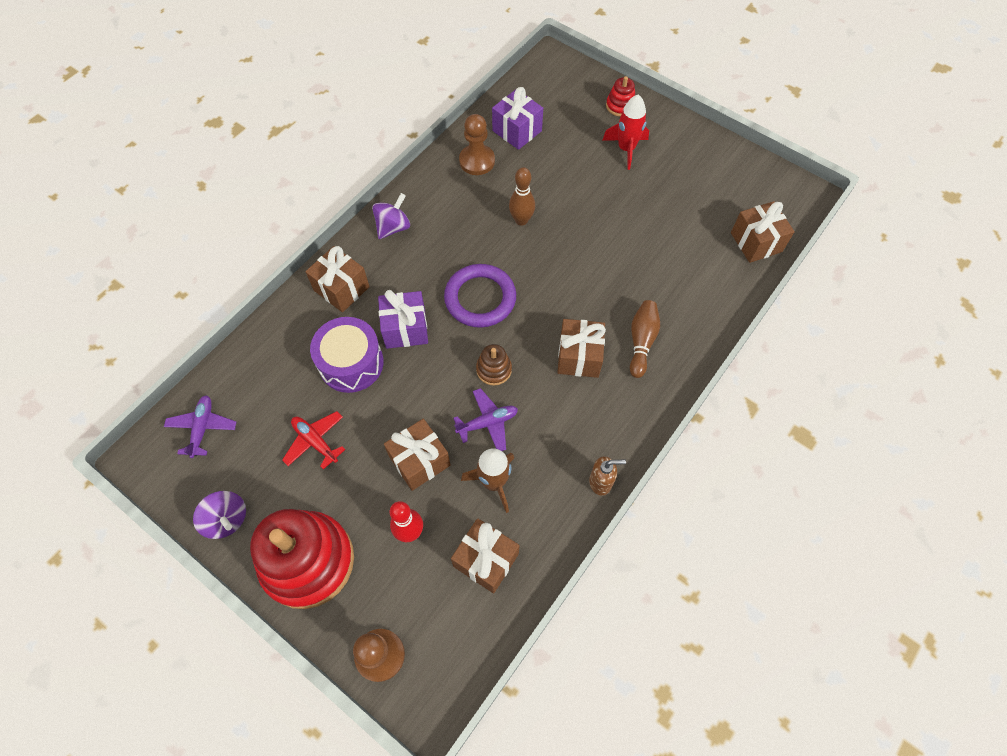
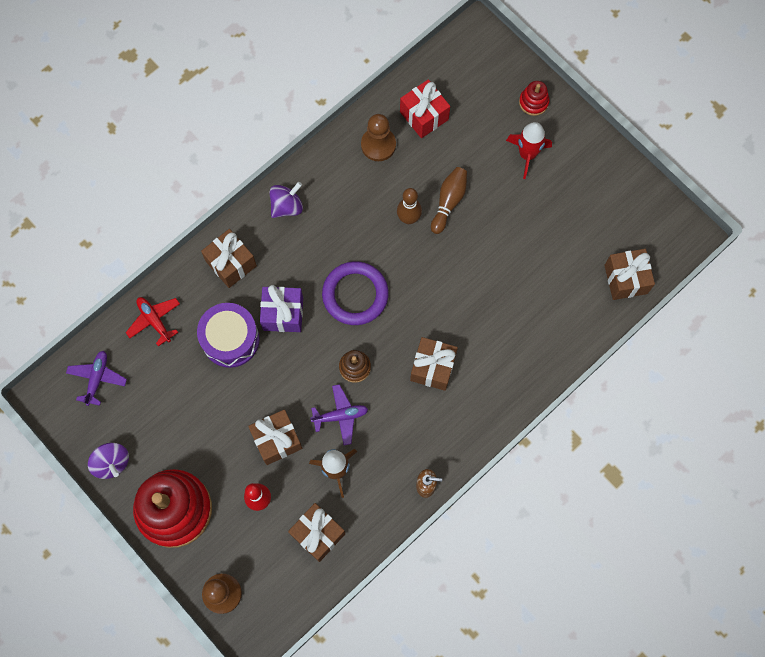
camera: 10 degrees right, 10 degrees up
(315, 441) = (191, 407): red plane -> red plane (154, 320)
(517, 131) = (424, 116): purple gift -> red gift
(641, 341) = (492, 362): brown bowling pin -> brown bowling pin (449, 202)

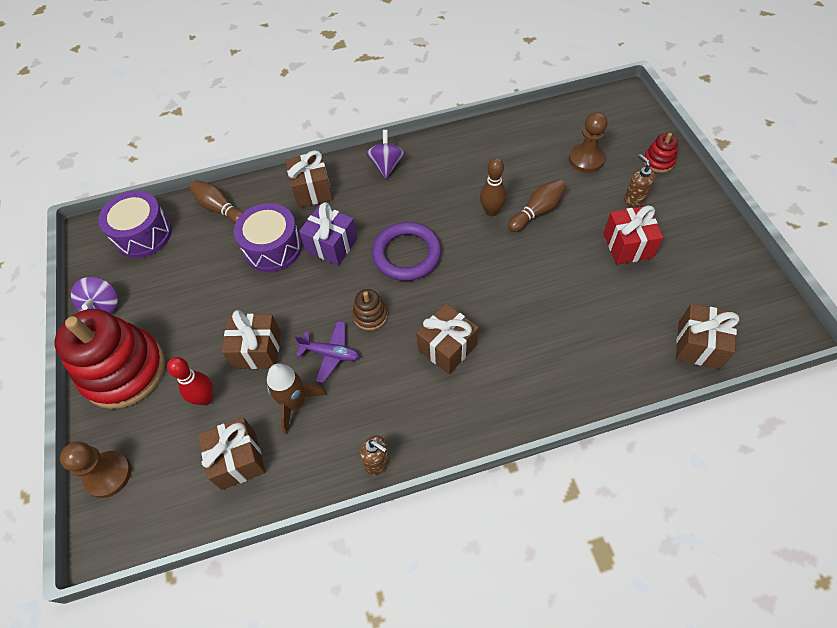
camera: 30 degrees right, 15 degrees down
(97, 378) = (143, 234): purple plane -> purple drum
(154, 320) = (220, 209): red plane -> brown bowling pin
(287, 206) = (386, 165): purple spinning top -> purple spinning top turned 75 degrees counterclockwise
(378, 145) = (493, 148): brown pawn -> brown pawn (586, 159)
(424, 116) = (547, 140): red gift -> red gift (627, 245)
(527, 154) = (634, 200): red rocket -> brown soap dispenser

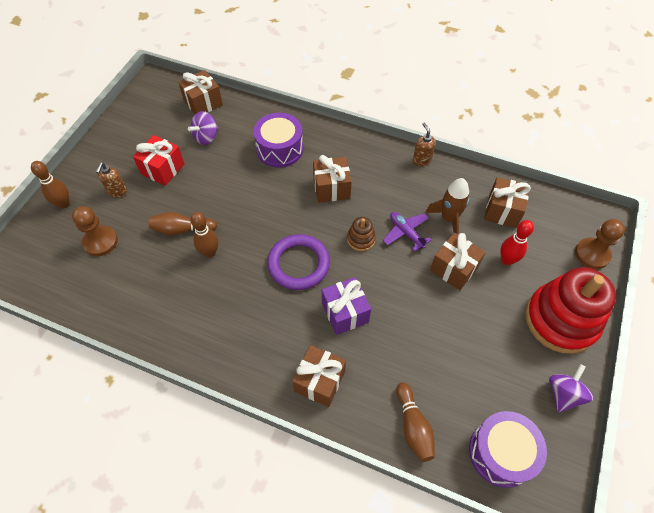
camera: 145 degrees left, 0 degrees up
(273, 247) = (392, 346): purple drum -> purple drum (279, 149)
(386, 165) = (238, 357): purple spinning top -> purple spinning top (206, 137)
(658, 161) = (64, 204): red stacking toy -> brown bowling pin

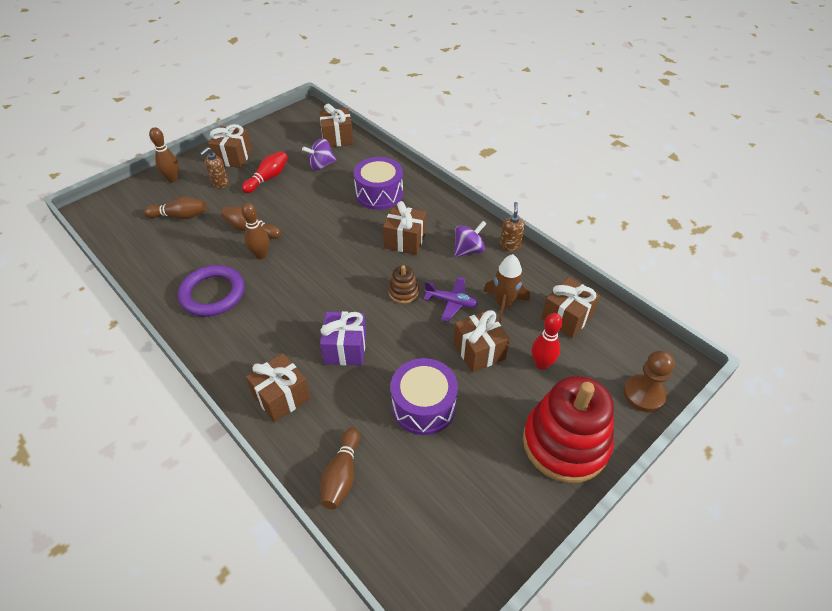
camera: 25 degrees right, 10 degrees down
(100, 242) = (180, 216): brown pawn -> brown bowling pin
(112, 158) = (233, 157): none -> brown gift
(163, 169) = (268, 178): red gift -> red bowling pin
(298, 264) = (331, 292): purple ring -> purple ring (213, 294)
(406, 233) = (451, 302): purple plane -> purple plane turned 120 degrees clockwise
(501, 453) = (414, 541): purple drum -> purple drum (423, 406)
(563, 394) = (521, 516): purple spinning top -> purple spinning top (468, 250)

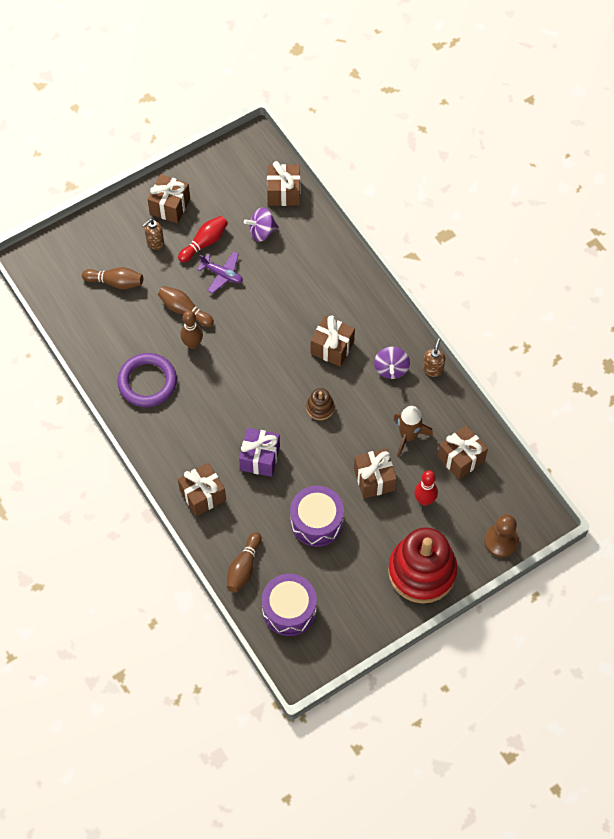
camera: 10 degrees right, 15 degrees up
(172, 179) = (107, 229): brown bowling pin -> none
(379, 194) = (317, 282): purple drum -> purple drum (289, 610)
(451, 302) = (361, 425): purple plane -> purple plane (222, 274)
(468, 250) = (391, 369): purple spinning top -> purple spinning top turned 120 degrees clockwise

